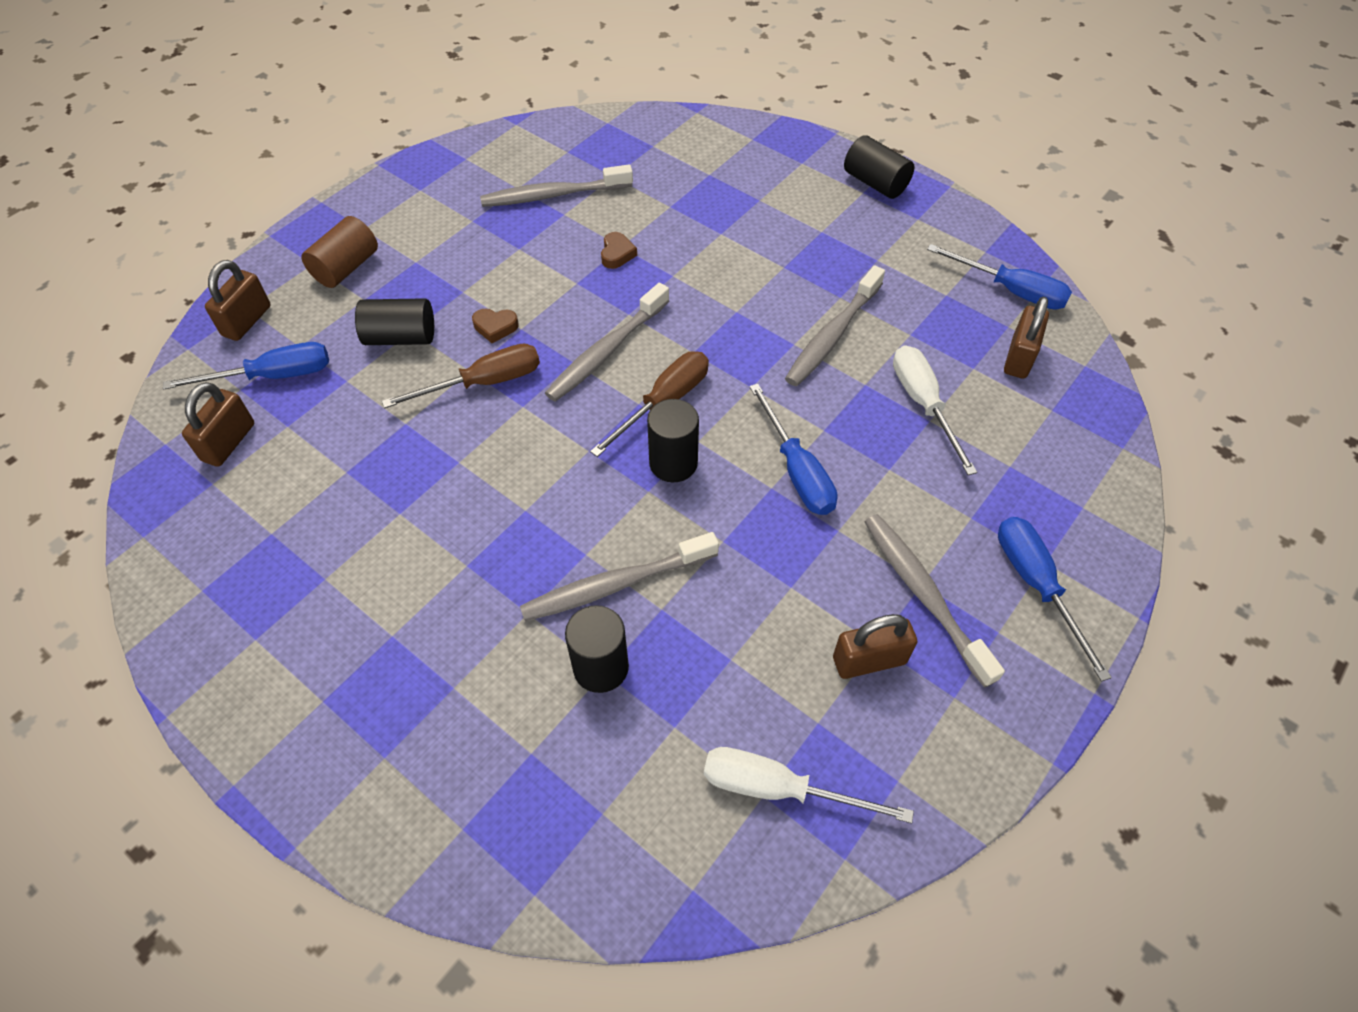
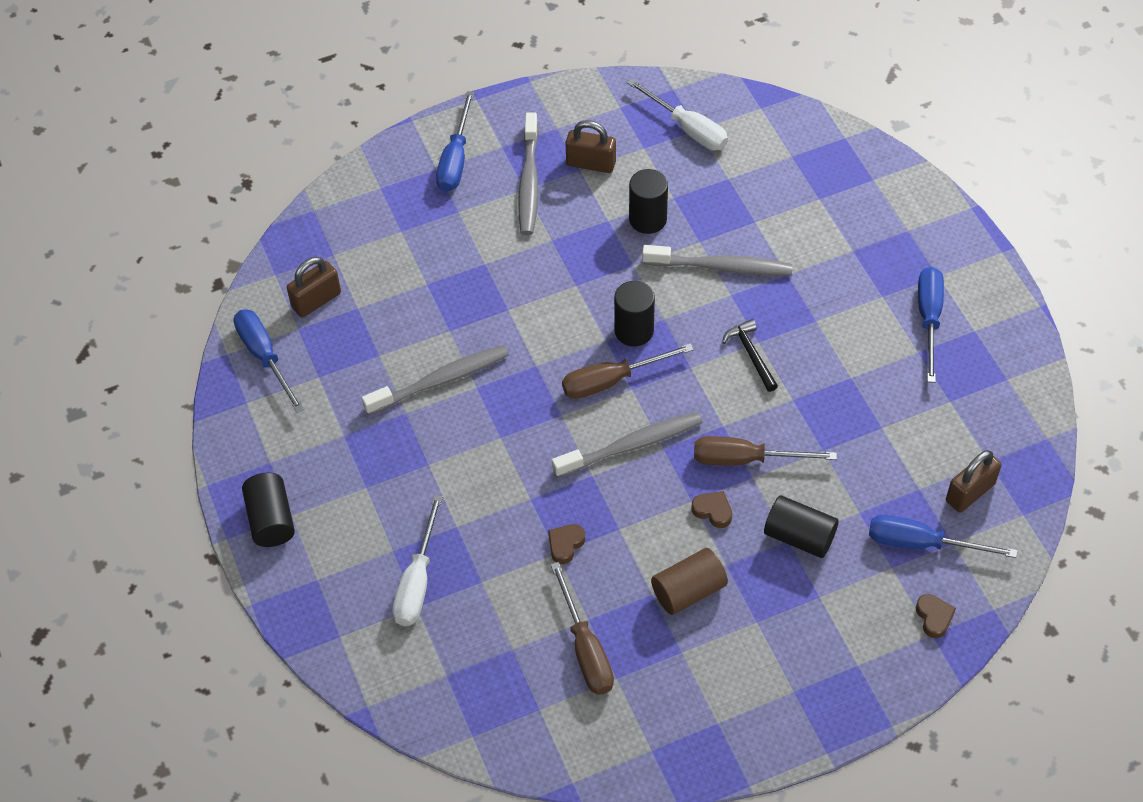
camera: 150 degrees left, 0 degrees up
(247, 321) = (934, 617): brown padlock -> brown heart
(346, 267) = (825, 643): brown cylinder -> brown cylinder (688, 591)
(527, 491) = (751, 354): none -> black hammer
(554, 195) = (585, 649): grey toothbrush -> brown screwdriver
(601, 667) = (755, 224): black cylinder -> black cylinder (647, 219)
(797, 470) = (550, 289): blue screwdriver -> blue screwdriver (929, 319)
(923, 404) = (420, 296): white screwdriver -> white screwdriver (417, 581)

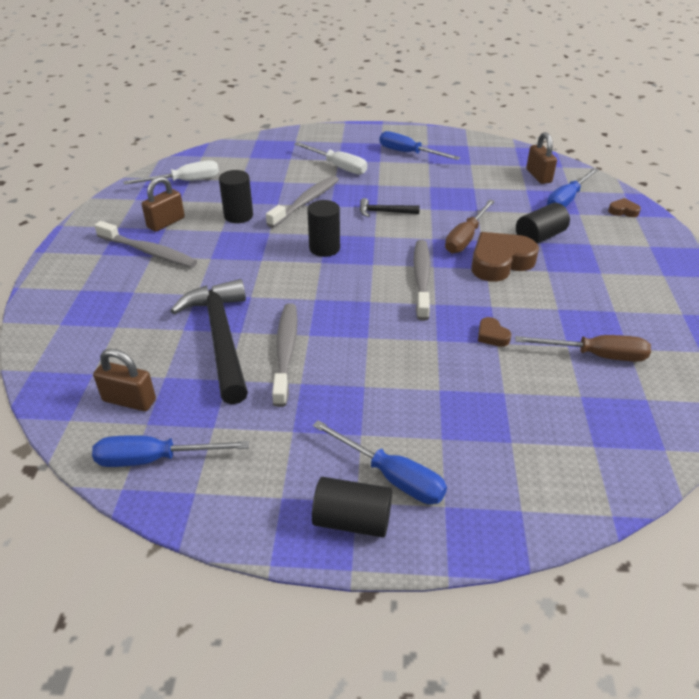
camera: 65 degrees left, 15 degrees down
(316, 300) = (129, 400): brown padlock -> brown padlock turned 60 degrees counterclockwise
(417, 581) = (484, 432): white screwdriver -> white screwdriver (338, 167)
(431, 320) = (221, 338): none -> black hammer
(455, 159) = (84, 277): blue screwdriver -> blue screwdriver (391, 476)
(612, 380) = (358, 270): brown screwdriver -> none
(688, 591) = (563, 292): brown cylinder -> none
(713, 511) = (500, 262): brown heart -> brown heart, size x2.19

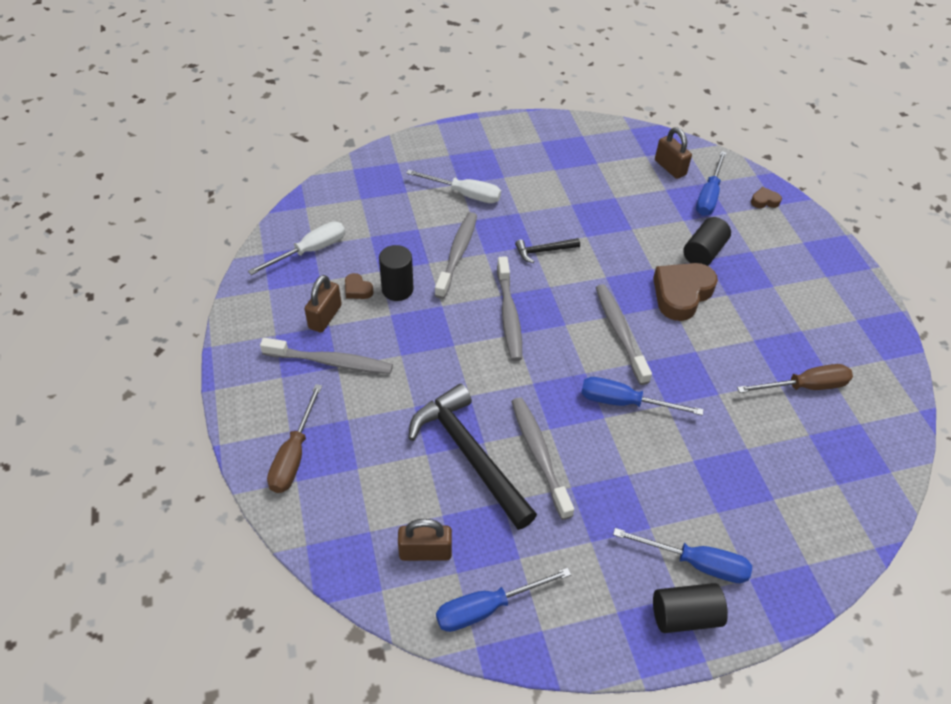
camera: 20 degrees left, 10 degrees up
(324, 248) = (509, 314): black cylinder -> grey toothbrush
(408, 153) = (528, 159): blue screwdriver -> blue screwdriver (624, 402)
(465, 238) = (637, 269): brown screwdriver -> brown screwdriver (294, 455)
(492, 335) = (711, 386): brown heart -> brown heart (357, 289)

